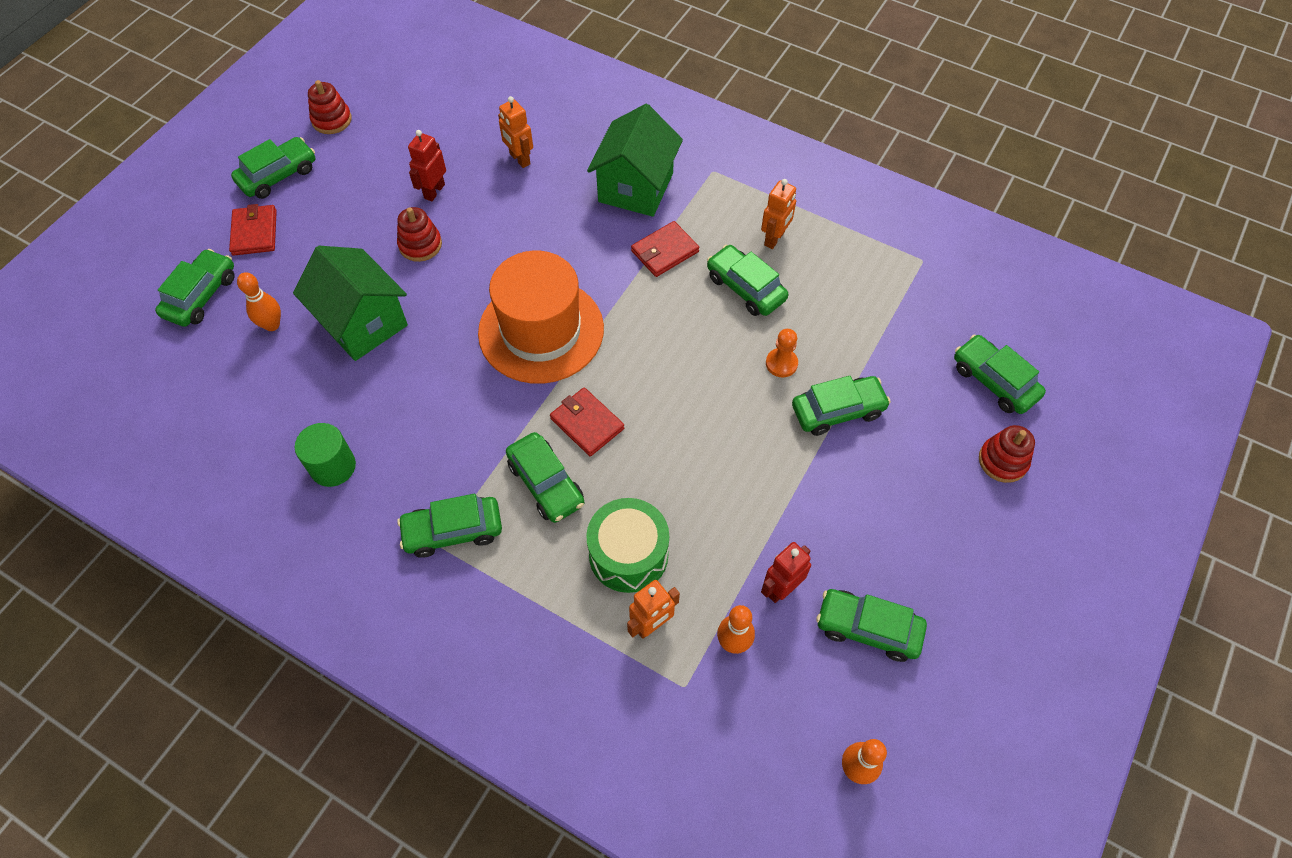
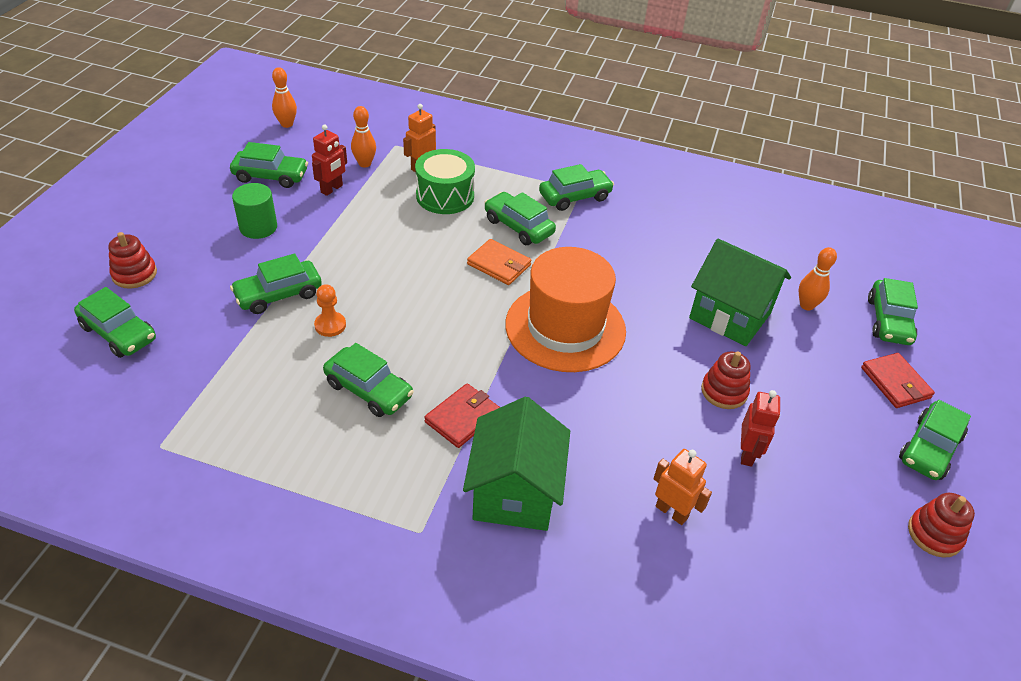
camera: 165 degrees right, 15 degrees down
(333, 466) = (683, 221): green cylinder -> green cylinder (258, 227)
(587, 423) = (499, 264): red wallet -> orange wallet
(774, 239) = (337, 449): orange robot -> none

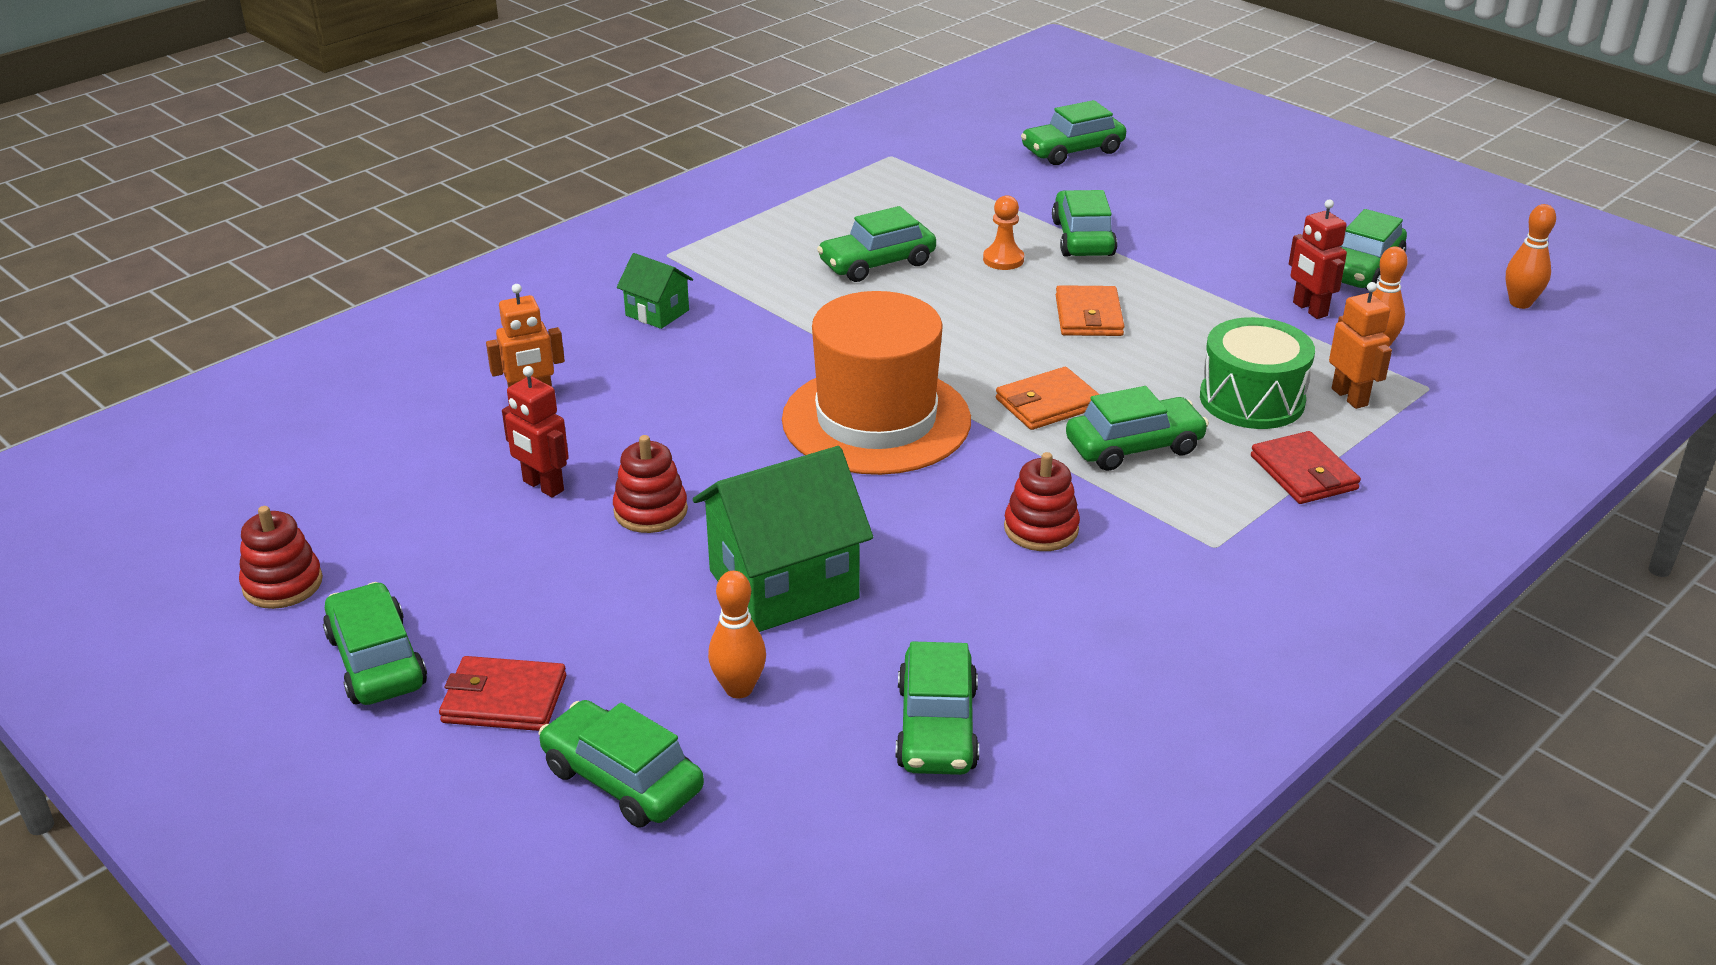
camera: 120 degrees right, 10 degrees down
(134, 274) = (1173, 166): red stacking toy -> red stacking toy (1041, 529)
(258, 227) = (1234, 244): green cylinder -> none
(388, 270) = (1088, 316): none -> orange wallet
(462, 418) = (786, 308): red wallet -> red wallet (1303, 473)
(514, 492) = (657, 313): green house -> green house, size x0.51
(575, 197) = (1194, 532): green car -> green car (937, 727)

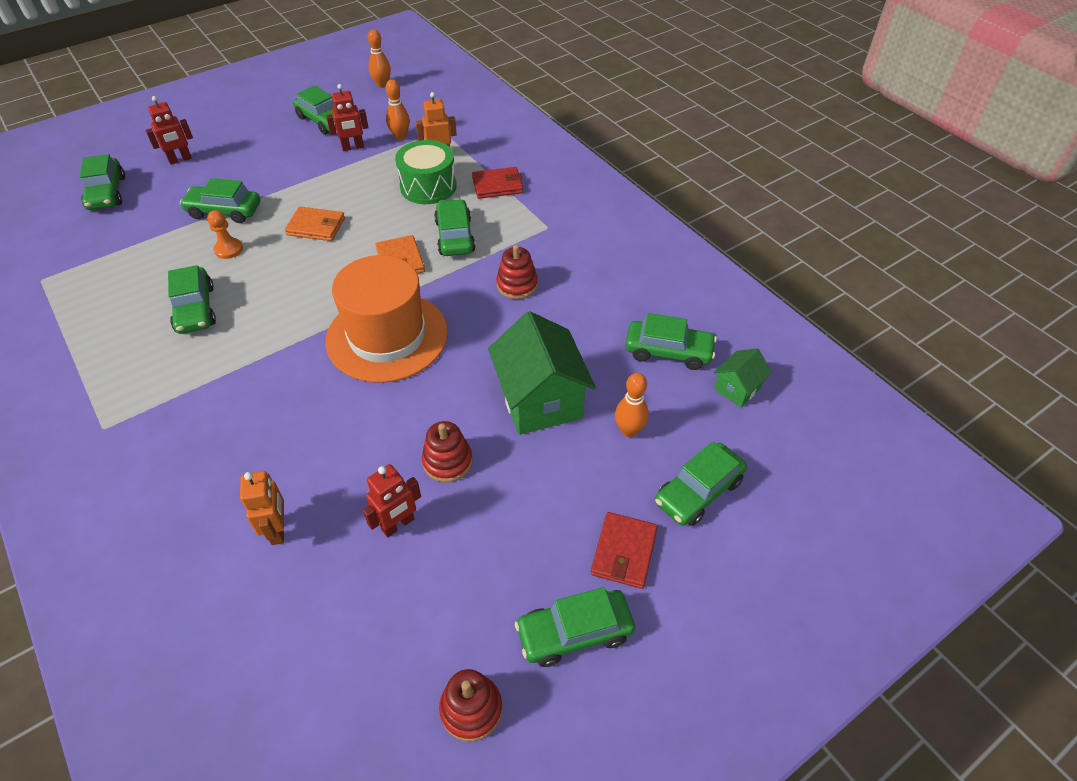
camera: 80 degrees left, 15 degrees up
(657, 313) = (192, 440): green house -> green house (737, 388)
(1177, 180) = (180, 160): none -> red robot

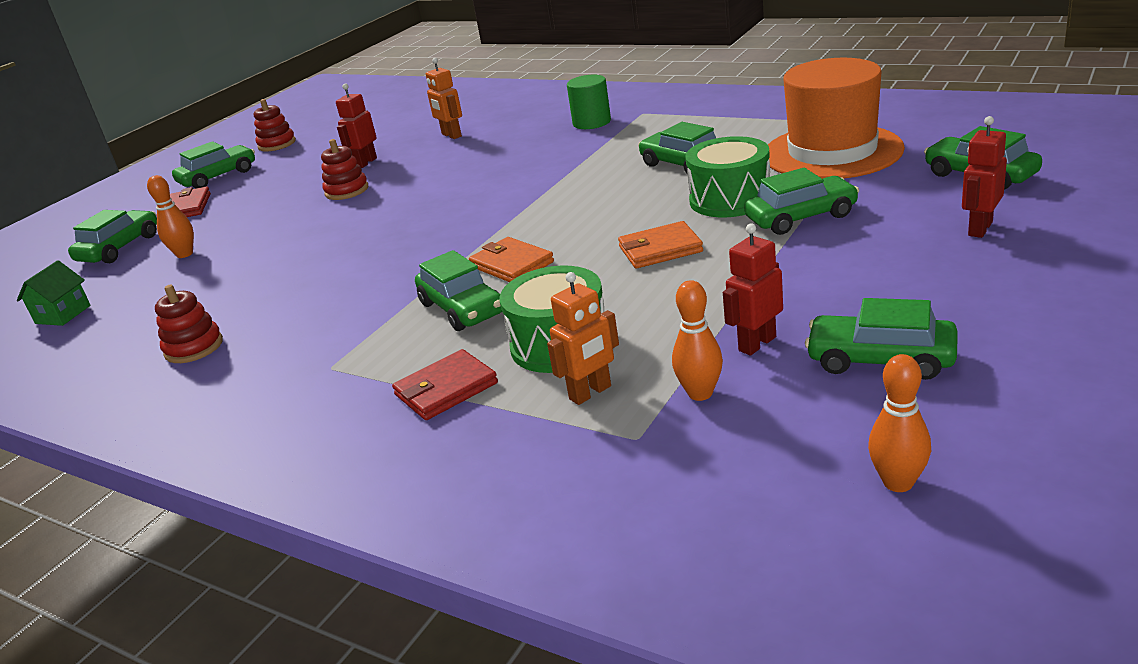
camera: 160 degrees right, 20 degrees down
(154, 443) = (591, 122): none -> green cylinder
(228, 249) = (730, 199): orange pawn -> green drum
(387, 336) = (464, 218): orange hat -> orange hat (832, 152)
(517, 285) = (344, 298): red stacking toy -> red stacking toy (194, 347)
(540, 400) = (278, 240): green house -> none
(668, 351) = (140, 313): green car -> none

